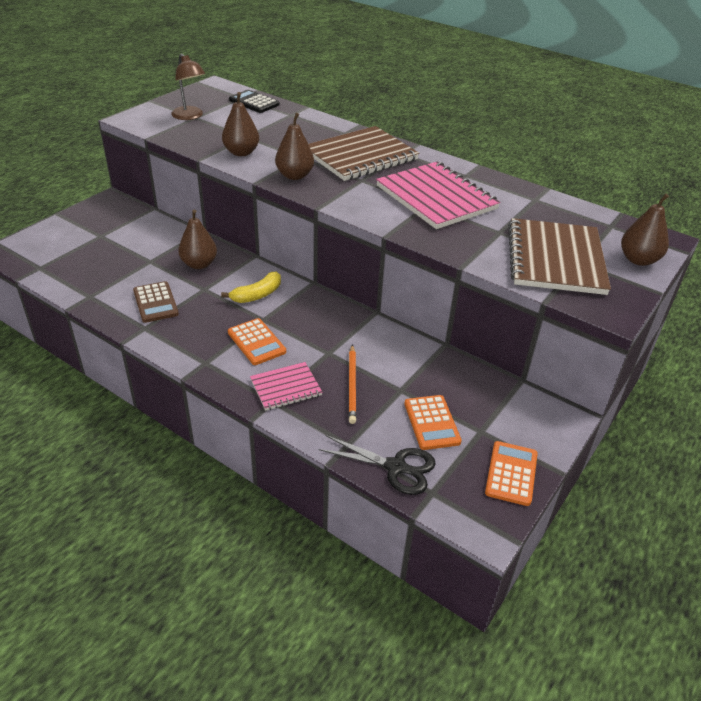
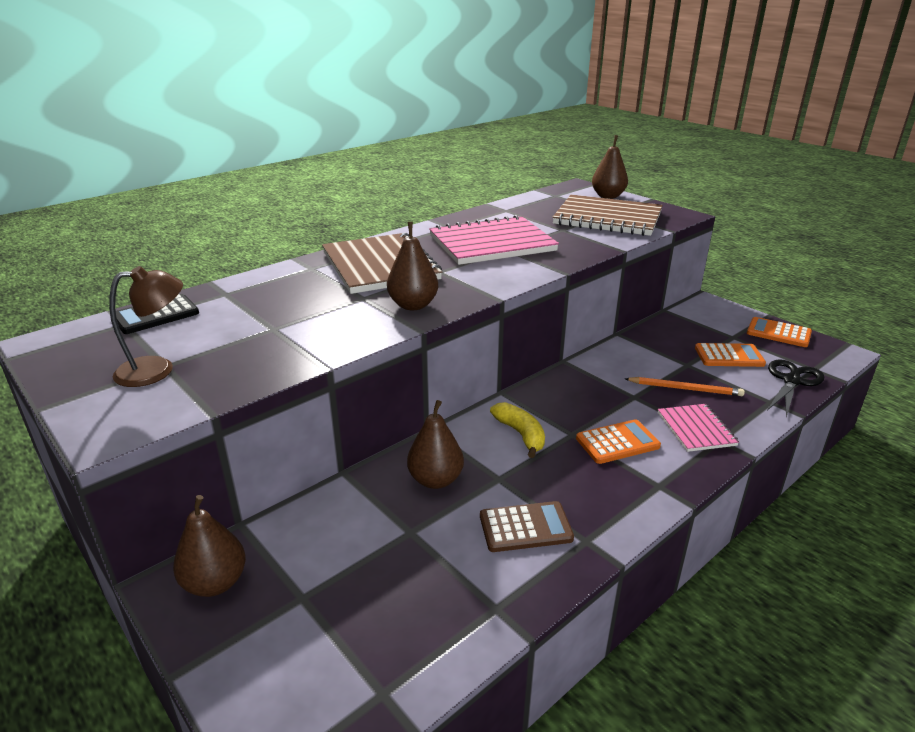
camera: 75 degrees left, 10 degrees down
(241, 152) = (325, 335): brown pear -> brown pear (215, 583)

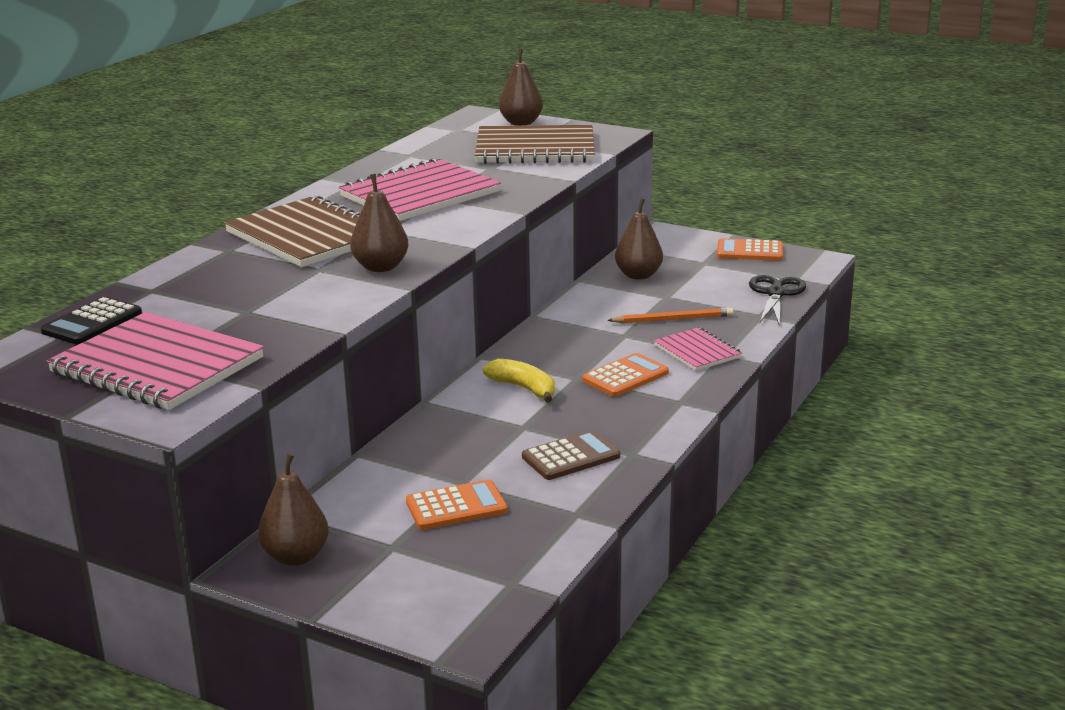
camera: 20 degrees left, 5 degrees down
(157, 370) = (157, 366): brown lamp -> pink notebook
(435, 480) = (460, 441): brown pear -> brown pear (638, 275)
(729, 356) = (706, 282): orange calculator -> orange calculator (456, 506)

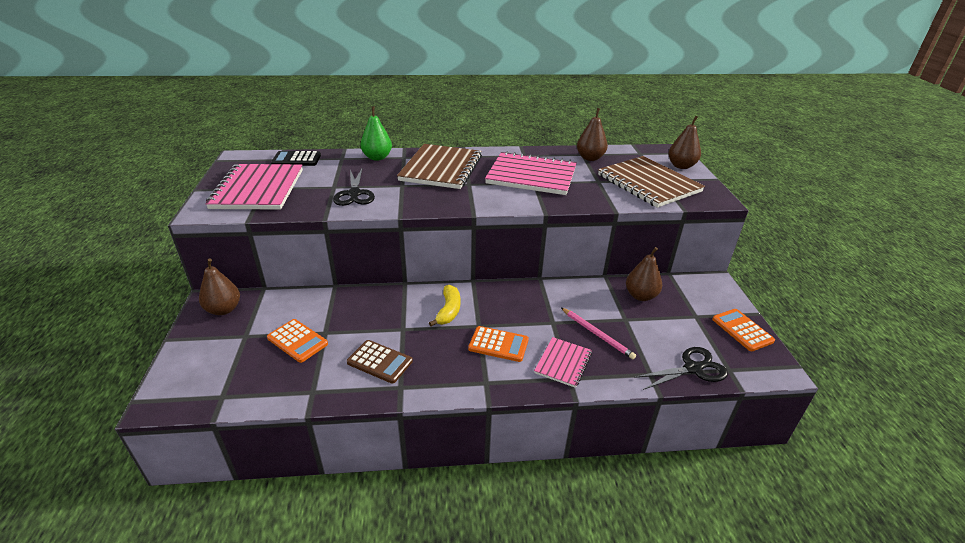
camera: 55 degrees right, 10 degrees up
(196, 266) = (377, 157): none -> green pear
(294, 302) = (354, 194): none -> black scissors
(381, 267) = (420, 200): brown pear -> brown pear (590, 158)
(672, 319) = (597, 334): orange pencil -> pink pencil

